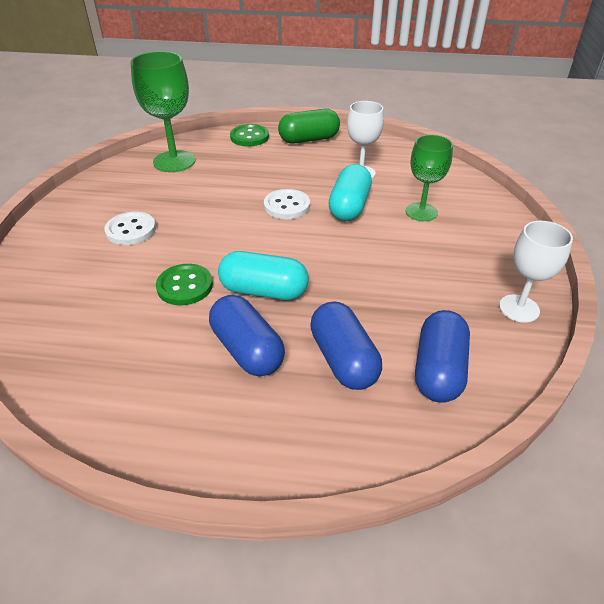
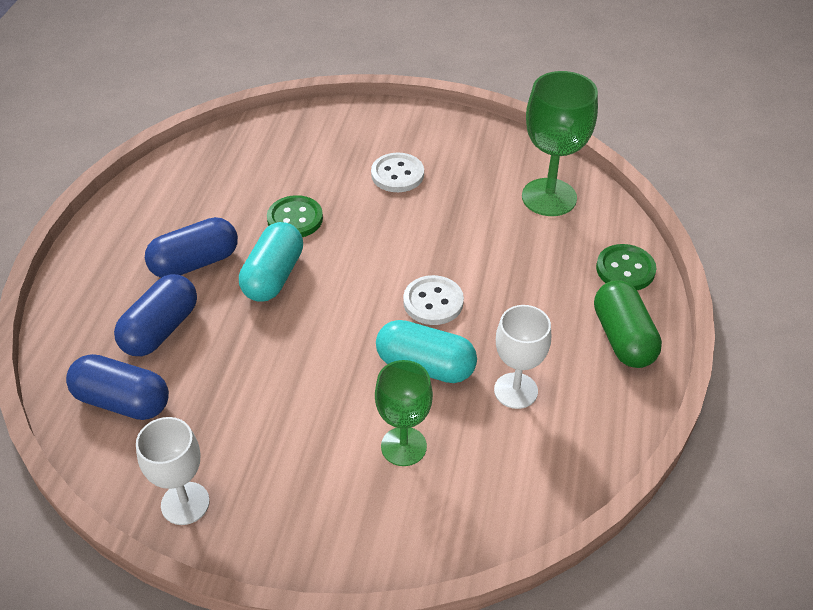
camera: 95 degrees right, 5 degrees up
(343, 359) = (160, 329): blue capsule -> blue capsule turned 45 degrees counterclockwise

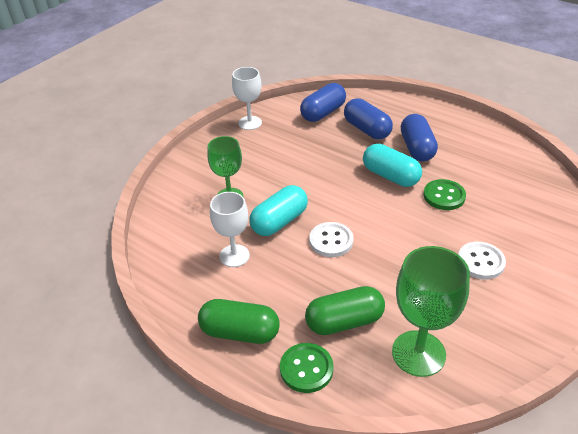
camera: 115 degrees right, 5 degrees down
(548, 257) = (344, 322): none -> green capsule

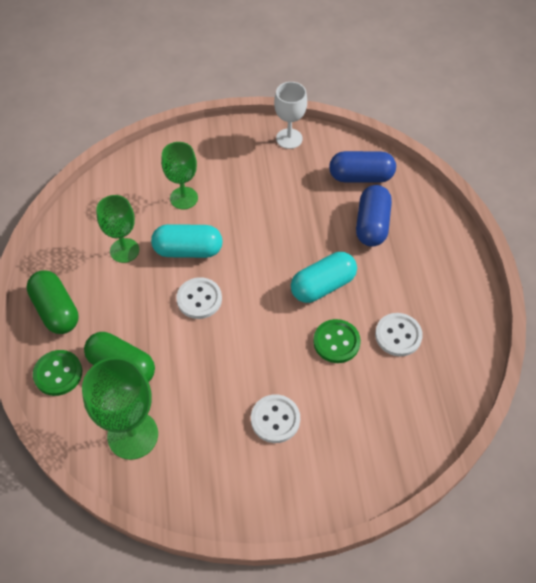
camera: 45 degrees right, 15 degrees up
(234, 256) = (124, 250): white goblet -> green goblet
(390, 176) = (322, 286): turquoise capsule -> turquoise capsule turned 60 degrees clockwise
(417, 148) = (385, 279): blue capsule -> none
(467, 167) = (398, 335): none -> white button

